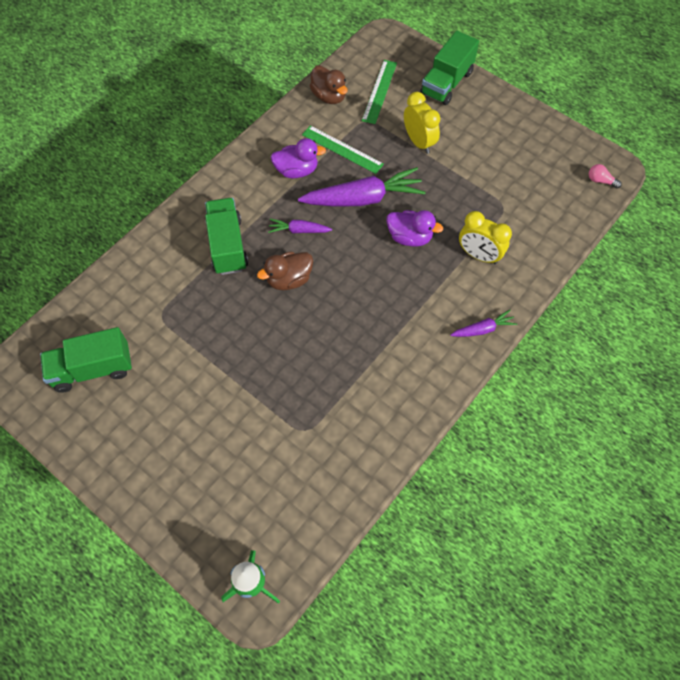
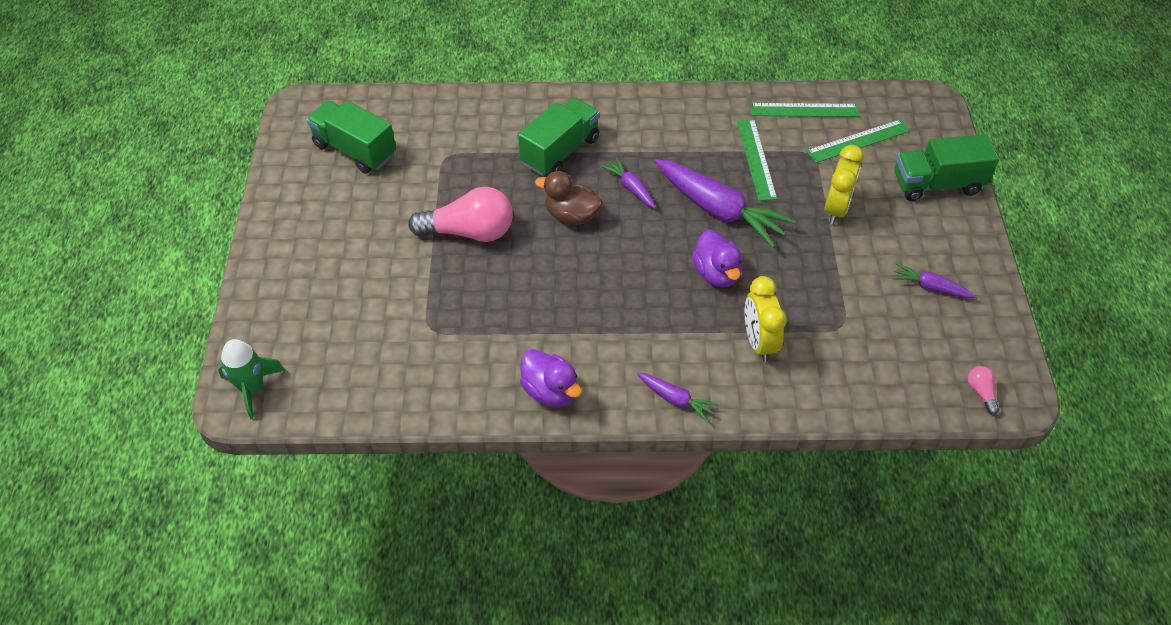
camera: 50 degrees right, 10 degrees down
(244, 348) = (469, 232): none -> pink light bulb
(297, 170) = (693, 143): purple duck -> purple duck (550, 391)
(329, 96) = (804, 110): brown duck -> green ruler
(514, 145) = (930, 287): none -> purple carrot

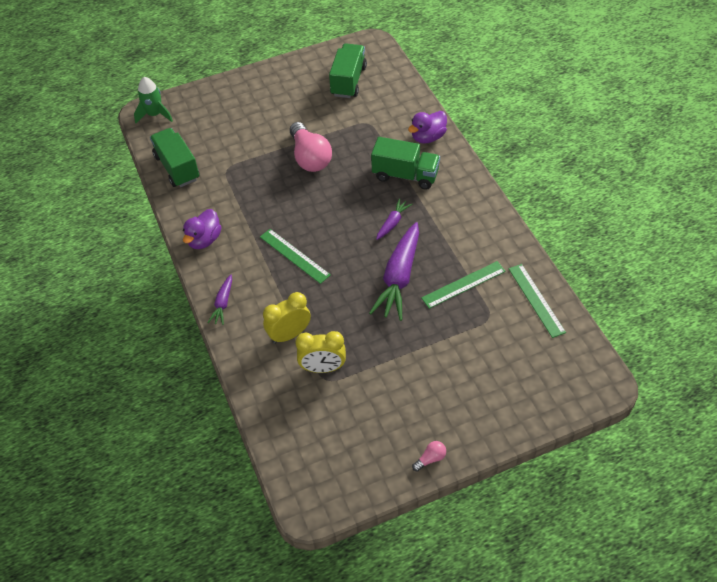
camera: 70 degrees right, 0 degrees up
(571, 215) = (350, 201): brown duck -> none
(716, 273) = (339, 293): purple duck -> purple duck (428, 137)
(836, 209) = (439, 348): yellow clock -> yellow clock (323, 368)
(858, 141) = (523, 344): green ruler -> green ruler (294, 255)
(930, 287) = (391, 428): purple carrot -> none
(937, 184) = (506, 409): green truck -> green truck (177, 167)
(981, 392) = (303, 483): pink light bulb -> pink light bulb (430, 459)

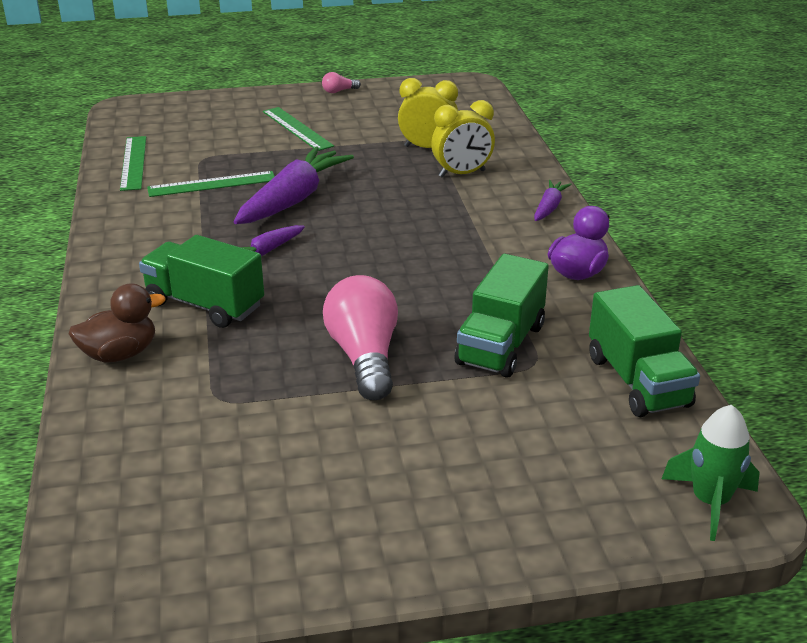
camera: 170 degrees left, 20 degrees down
(294, 255) = (434, 238): green ruler -> green ruler (297, 128)
(348, 81) = (209, 499): green truck -> green truck (500, 344)
(428, 137) = (120, 354): purple duck -> brown duck

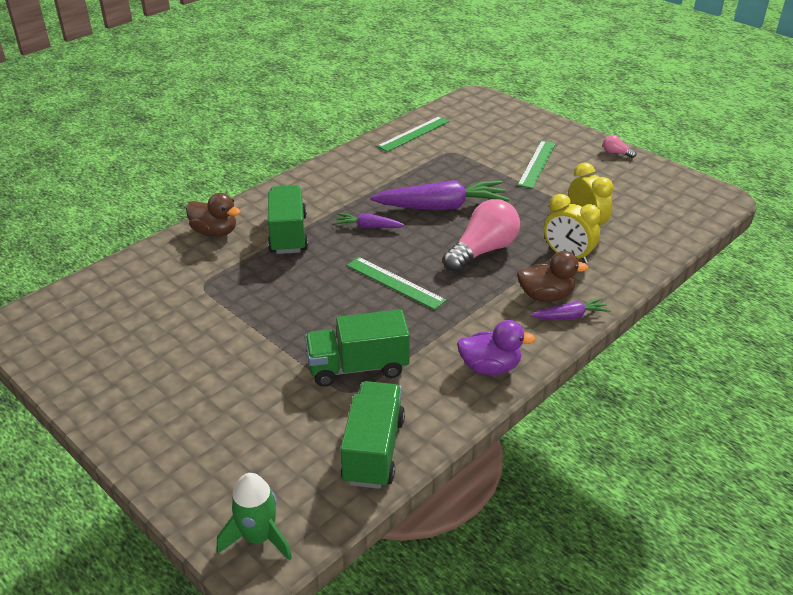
camera: 55 degrees right, 5 degrees up
(212, 184) = (423, 170): green ruler -> green ruler (395, 282)
(364, 357) = (290, 317): pink light bulb -> pink light bulb (483, 251)
(506, 206) = (545, 296): none -> brown duck
(637, 381) = (373, 450): green truck -> green truck turned 150 degrees clockwise

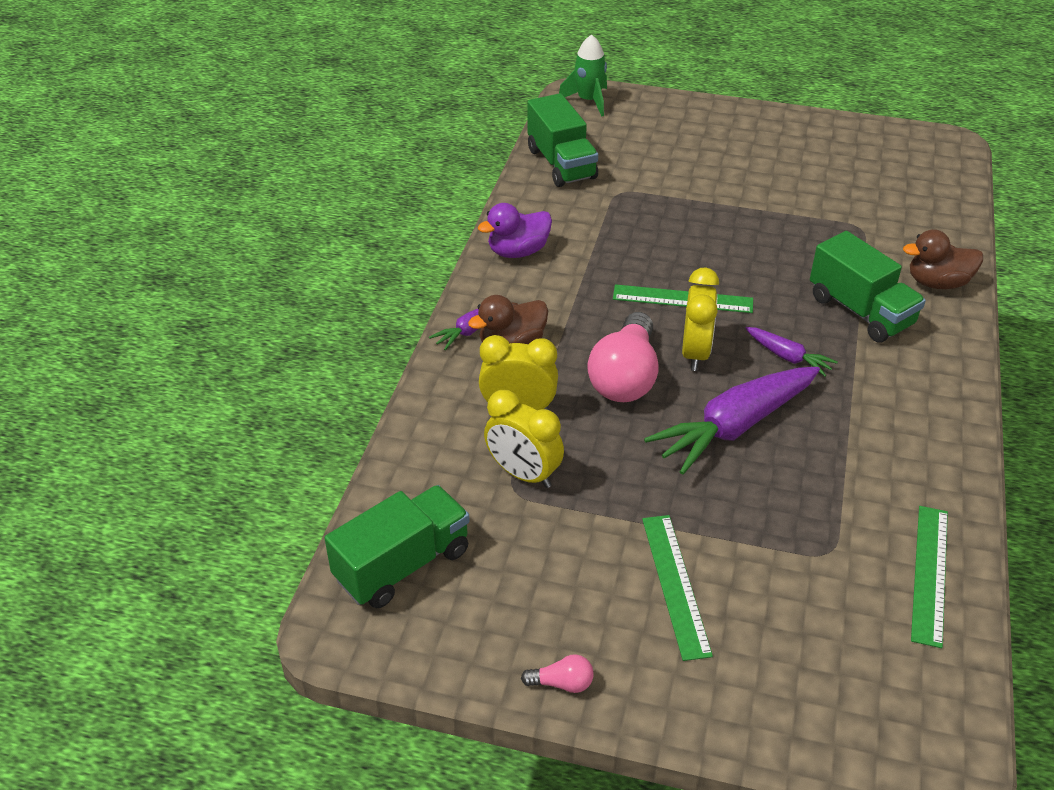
camera: 150 degrees right, 5 degrees up
(358, 367) = (633, 211): green truck -> green truck (402, 565)
(368, 227) = (788, 357): purple carrot -> purple carrot turned 60 degrees clockwise
(423, 248) = (695, 353): none -> yellow clock

